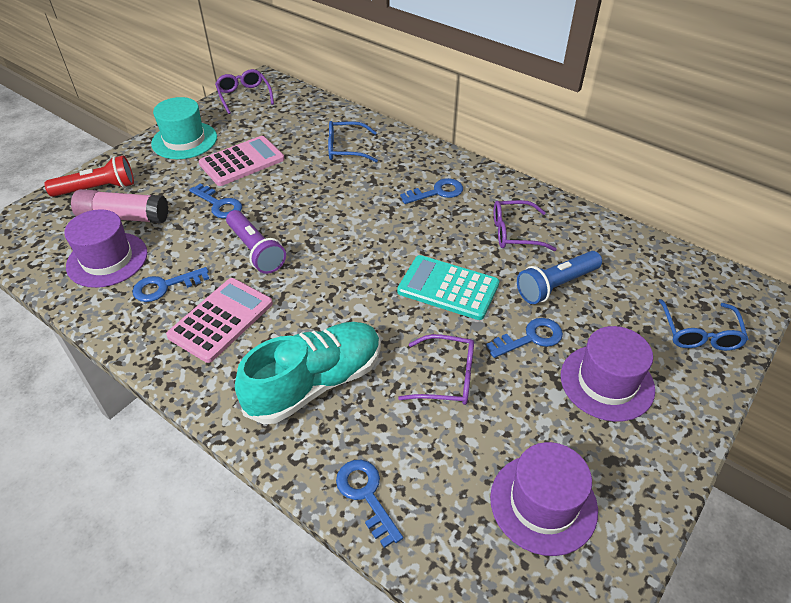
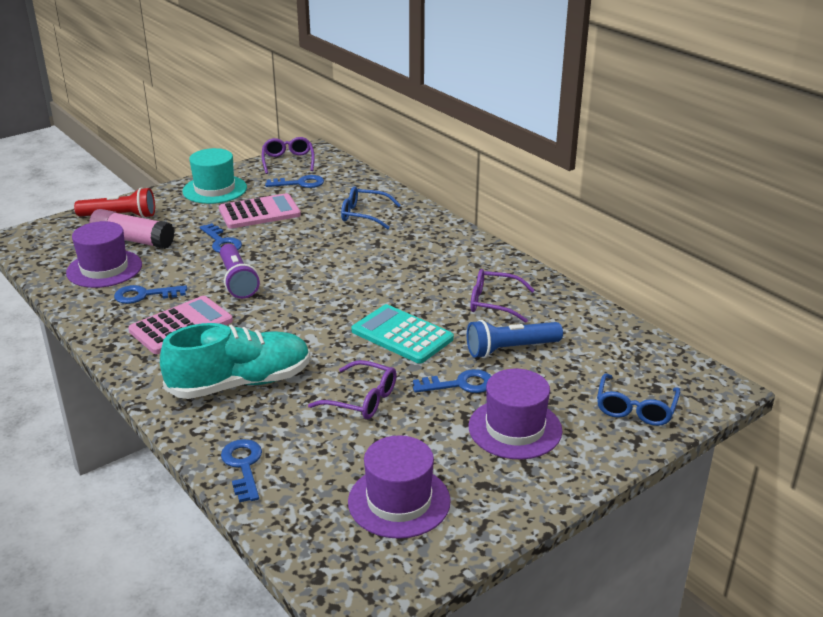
camera: 15 degrees right, 15 degrees down
(437, 192) = (434, 260): blue key -> blue key (300, 183)

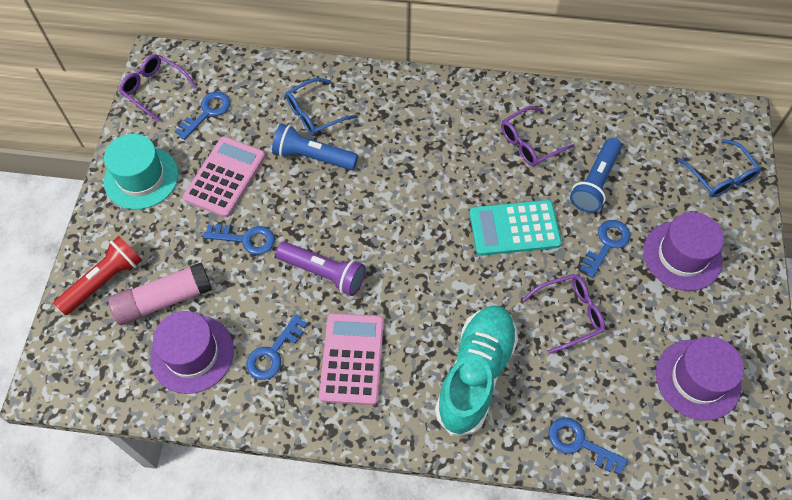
camera: 45 degrees left, 30 degrees up
(327, 231) = (313, 157): none -> blue flashlight

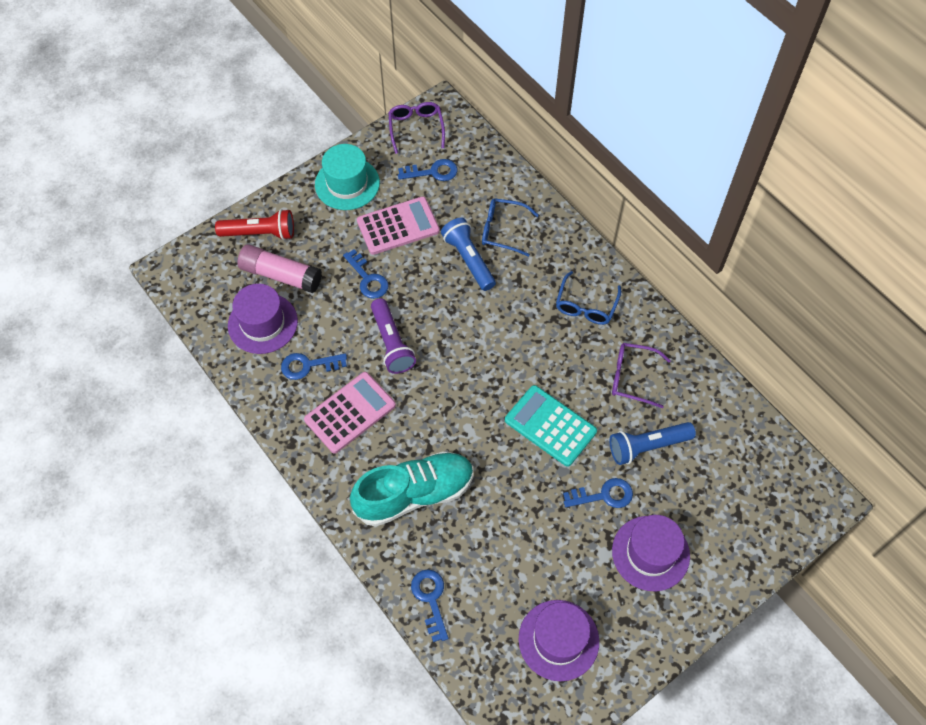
camera: 45 degrees right, 0 degrees up
(569, 314) = (521, 515): purple glasses -> none
(720, 176) = (752, 527): blue glasses -> blue glasses (586, 306)

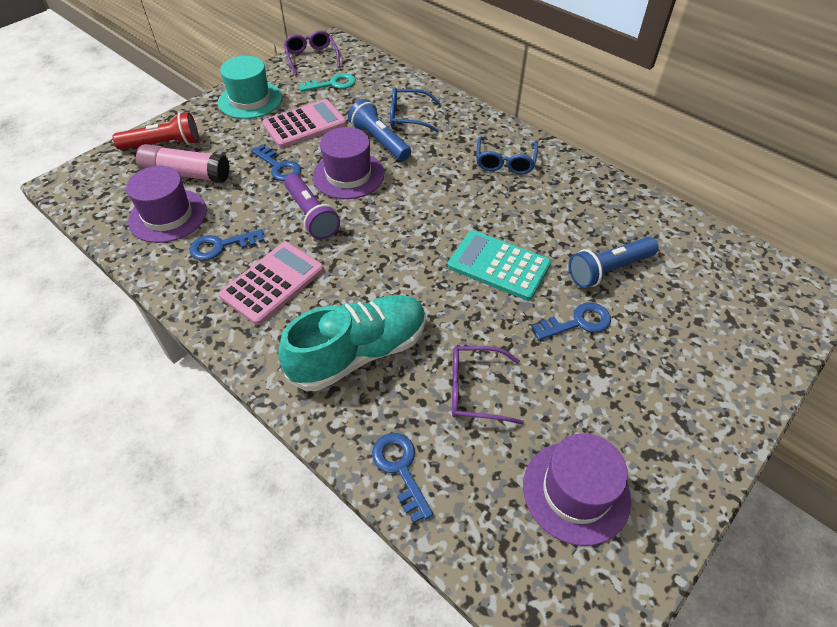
camera: 10 degrees left, 10 degrees down
(432, 172) = (332, 84): blue key -> turquoise key
(632, 377) = (570, 213): purple glasses -> purple glasses (475, 390)
(650, 553) = (651, 373): purple hat -> purple hat (348, 175)

